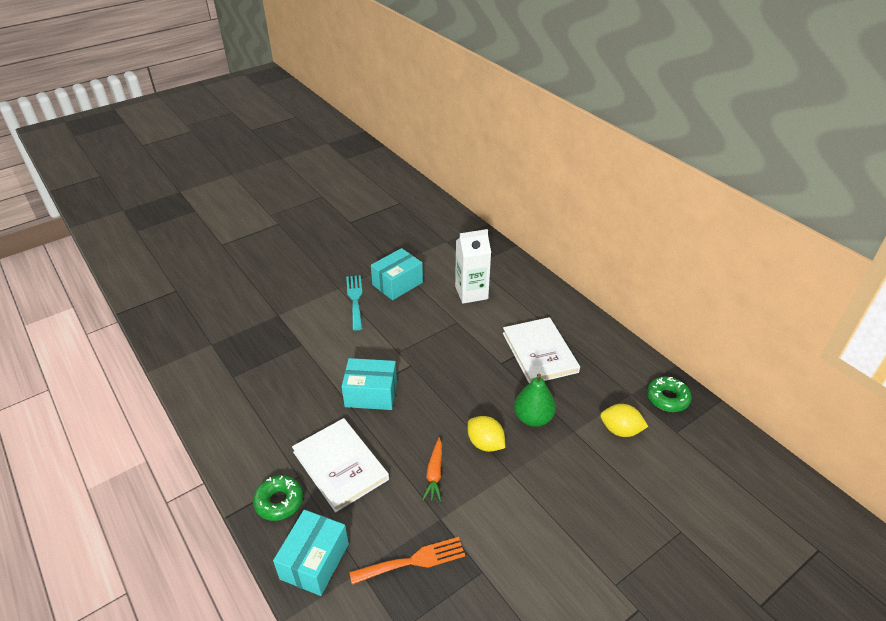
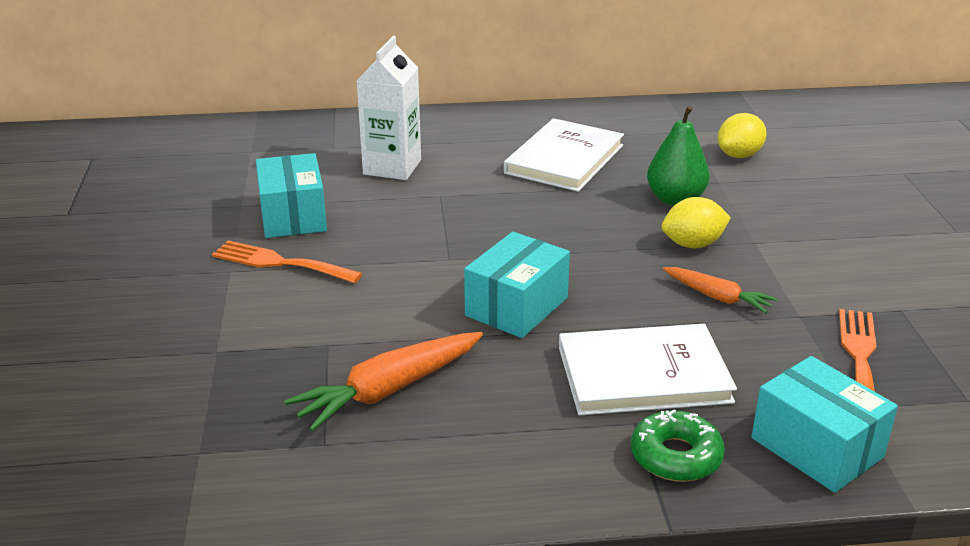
camera: 60 degrees left, 10 degrees down
(278, 379) = (389, 390): none -> orange carrot
(355, 299) = (280, 263): turquoise fork -> orange fork
(539, 352) = (564, 159): white book -> white book turned 75 degrees counterclockwise
(667, 398) = (712, 115): green donut -> none

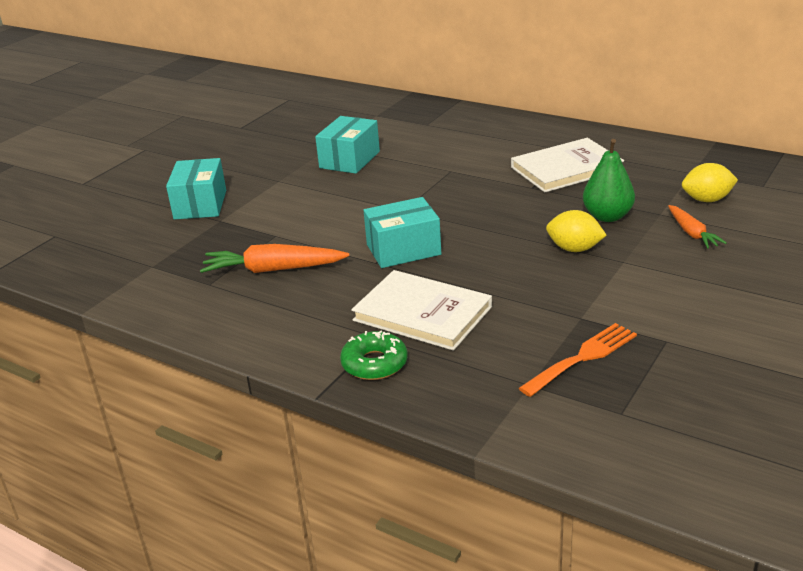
camera: 40 degrees right, 0 degrees up
(280, 263) = (308, 184): orange fork -> none
(392, 167) = (445, 145): white carton -> none
(717, 297) = (540, 286): orange carrot -> orange carrot (692, 233)
(817, 447) = (467, 395): turquoise box -> turquoise box (200, 204)

